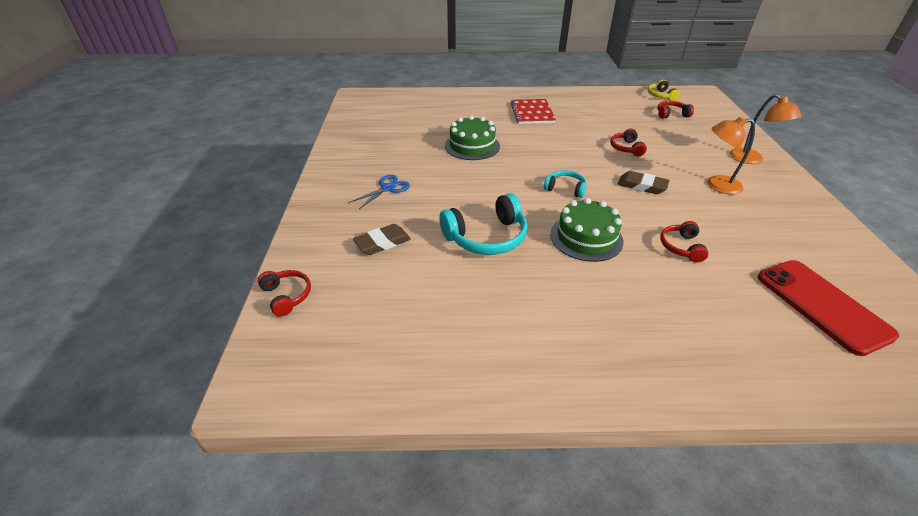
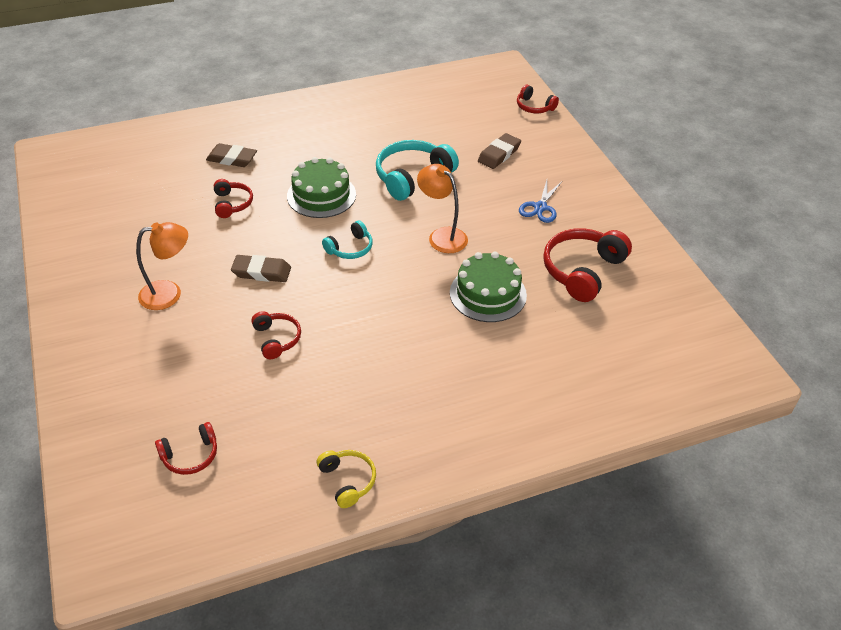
camera: 160 degrees right, 5 degrees up
(397, 146) = (582, 271): none -> red headphones
(532, 113) = (433, 396): red notebook -> none
(565, 189) = (350, 248): turquoise headphones -> turquoise headphones turned 45 degrees counterclockwise
(660, 96) = (197, 528): yellow headphones -> yellow headphones (348, 481)
(696, 304) = (232, 159): none -> brown eraser
(751, 160) = (101, 355): orange lamp -> orange lamp (442, 236)
(822, 305) = (130, 177): red phone -> none

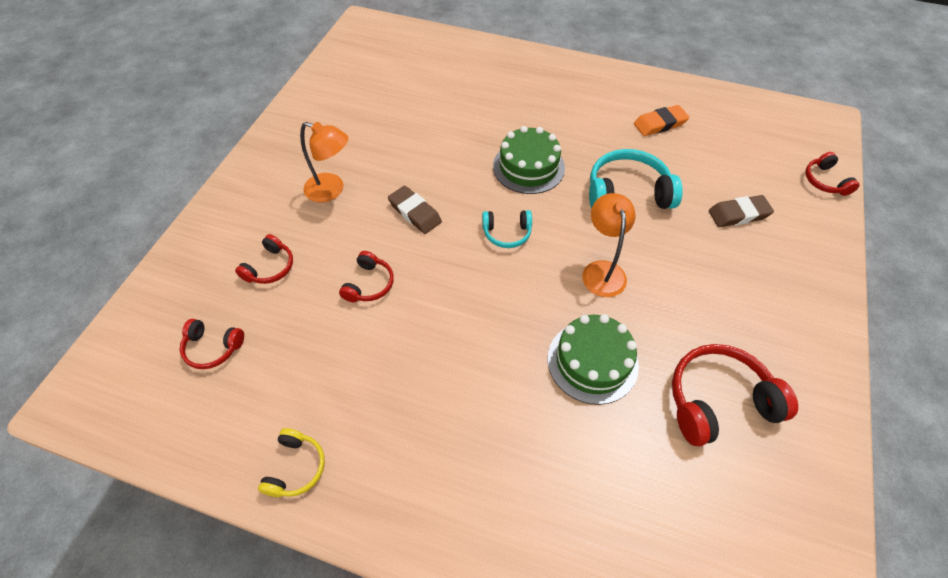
camera: 40 degrees right, 10 degrees up
(232, 159) = (486, 94): brown eraser -> none
(232, 204) = (449, 136): red headphones -> red headphones (270, 267)
(392, 119) = (660, 124): none -> orange eraser
(540, 207) = (733, 298): blue scissors -> none

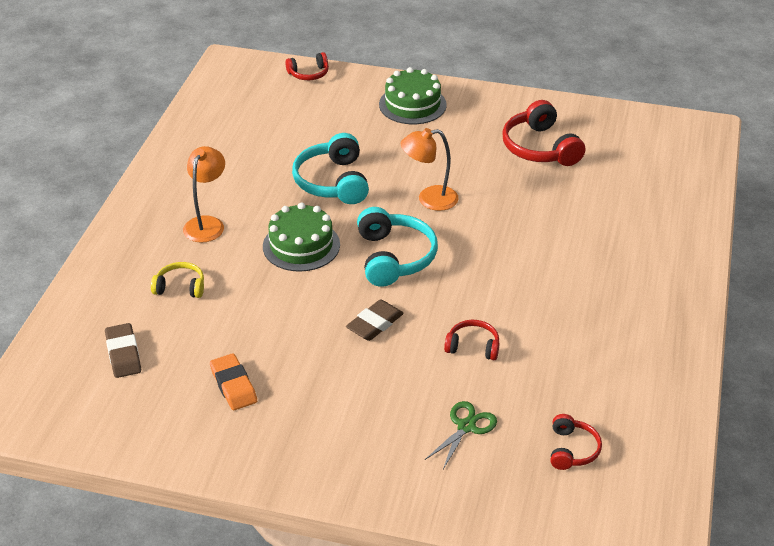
camera: 95 degrees left, 15 degrees down
(270, 267) = (466, 427): red headphones -> green scissors
(296, 468) = (665, 366): yellow headphones -> yellow headphones (180, 287)
(332, 190) = (348, 395): orange lamp -> orange lamp (207, 223)
(507, 233) = (394, 257): turquoise headphones -> turquoise headphones, size x1.79
(592, 361) = (523, 206): green cake -> green cake (412, 104)
(660, 124) = (233, 158): orange eraser -> orange eraser (233, 385)
(738, 214) = (353, 122): brown eraser -> brown eraser (123, 354)

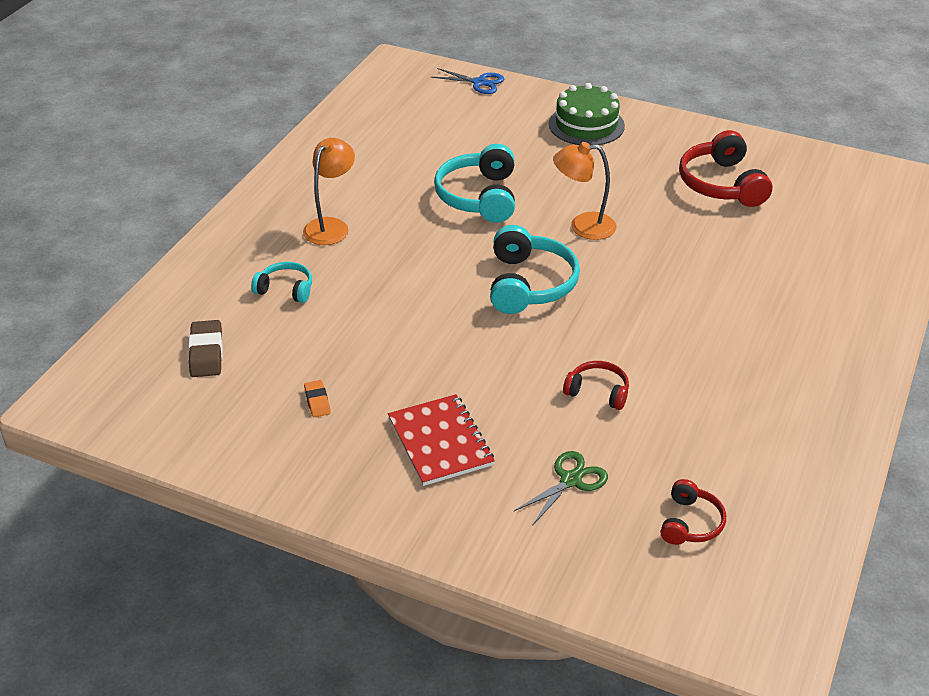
camera: 10 degrees right, 0 degrees up
(180, 287) = (285, 289): yellow headphones -> turquoise headphones
(233, 385) = (317, 401): orange eraser -> orange eraser, size x0.60
(301, 245) = (428, 260): green cake -> none
(309, 74) = (479, 83): red headphones -> blue scissors
(349, 408) = (440, 442): none -> red notebook
(375, 324) = (491, 353): brown eraser -> none

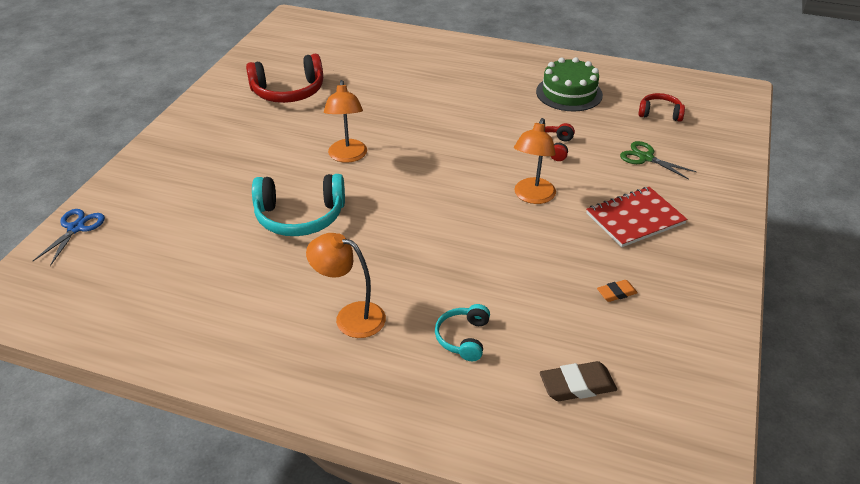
camera: 95 degrees left, 0 degrees up
(493, 360) = (532, 197): none -> orange lamp
(529, 284) = (431, 182): turquoise headphones -> none
(586, 125) = (182, 157): green cake -> green cake (569, 93)

